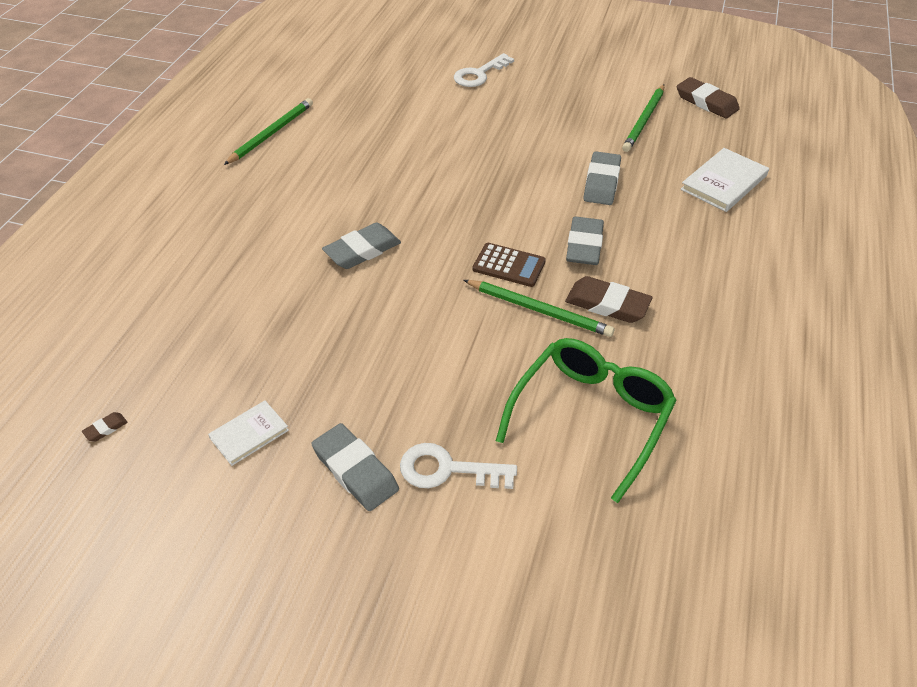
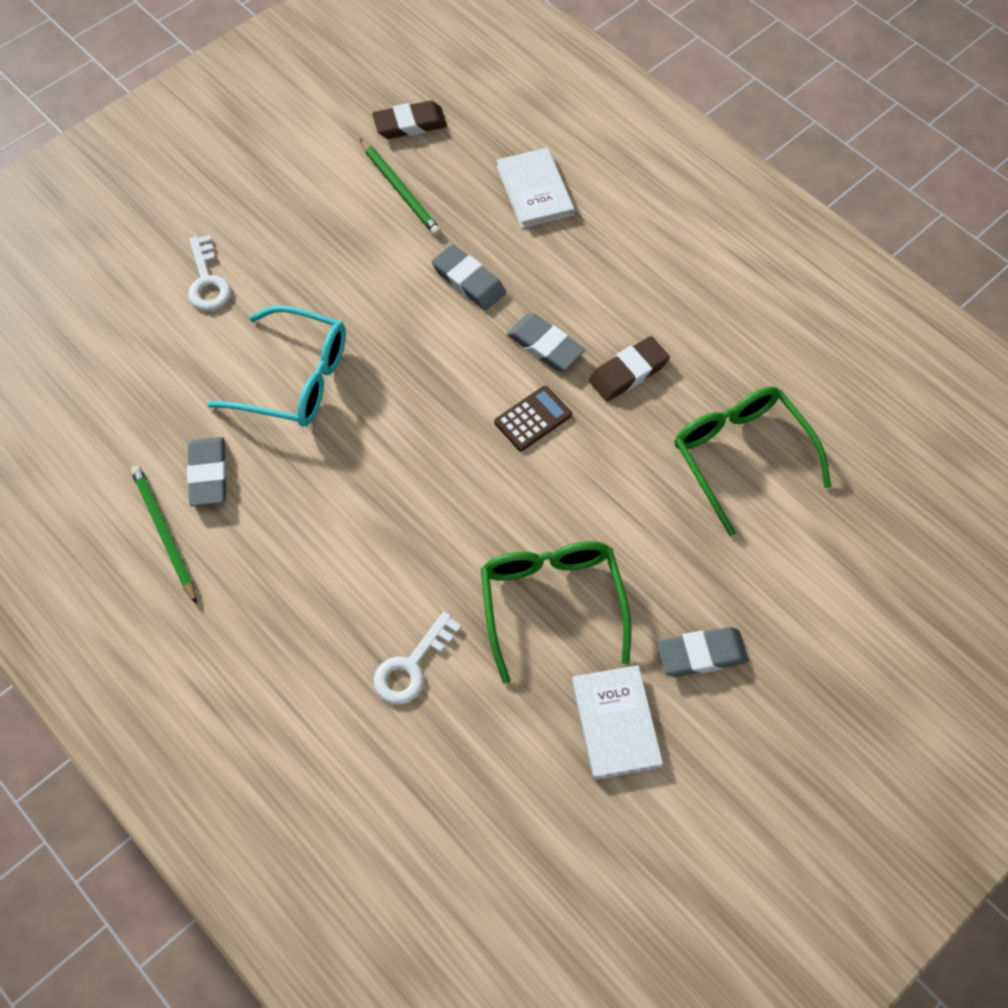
camera: 60 degrees left, 15 degrees up
(105, 428) = (539, 846): brown eraser -> none
(249, 434) = (615, 723): white book -> white book, size x1.60
(342, 345) = (552, 603): none -> green glasses
(362, 250) = (430, 530): grey eraser -> grey eraser (208, 474)
(436, 138) = (295, 379): none -> turquoise glasses
(447, 470) = (737, 585): white key -> white key (411, 666)
(538, 310) = (603, 427): green pencil -> none

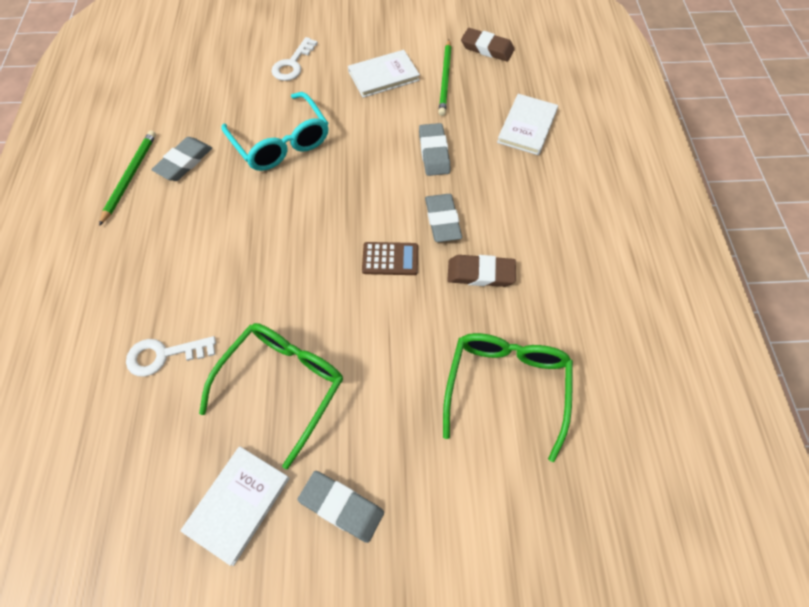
camera: 40 degrees right, 0 degrees up
(328, 229) = (383, 76): none -> white book

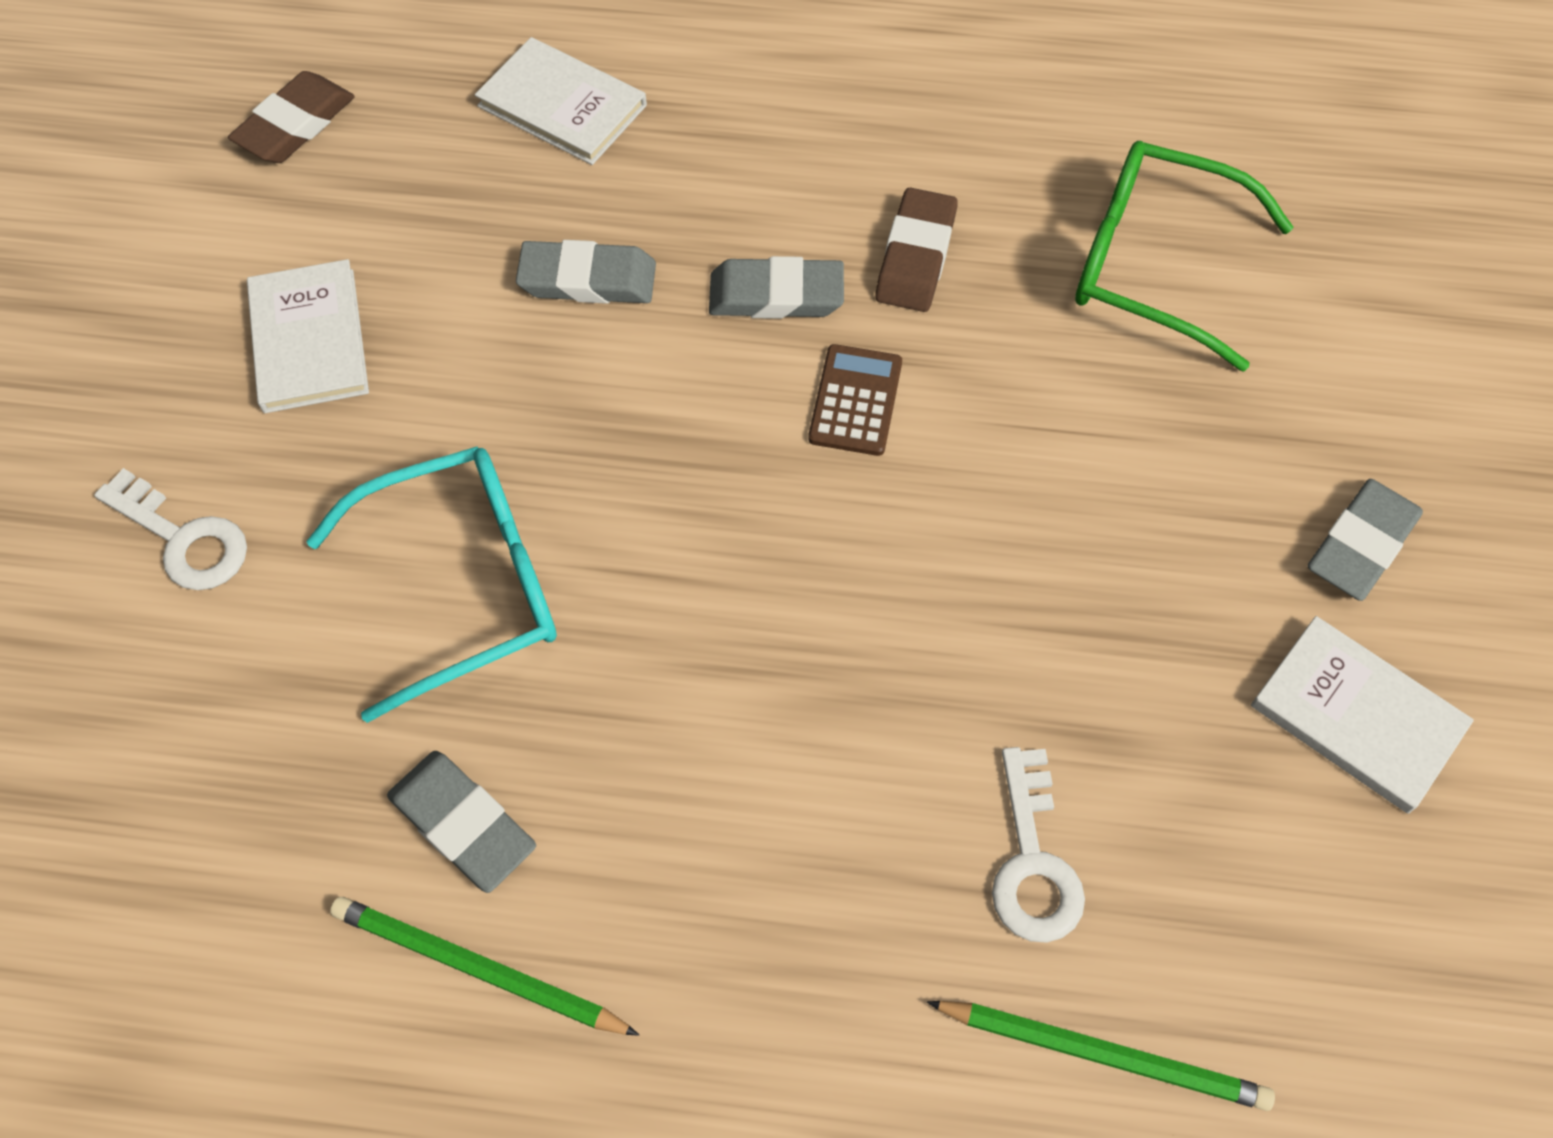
camera: 80 degrees left, 0 degrees up
(282, 385) = (1123, 624): green glasses -> none
(445, 79) = (367, 220): green pencil -> green pencil (1102, 1053)

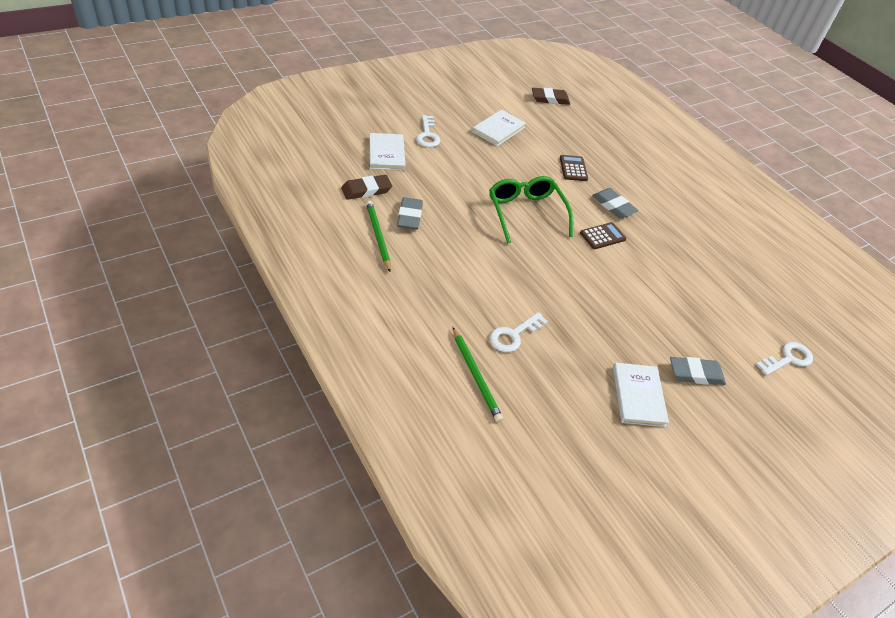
camera: 45 degrees right, 15 degrees down
(463, 585) = (468, 187): turquoise glasses -> none
(562, 106) = (615, 140): white book -> white book (386, 154)
(588, 279) = (573, 168): grey eraser -> brown calculator
(916, 256) = (660, 229): brown eraser -> brown eraser (366, 190)
(1154, 265) = (725, 282): green glasses -> green glasses (526, 213)
(1419, 329) = (788, 359): none -> white key

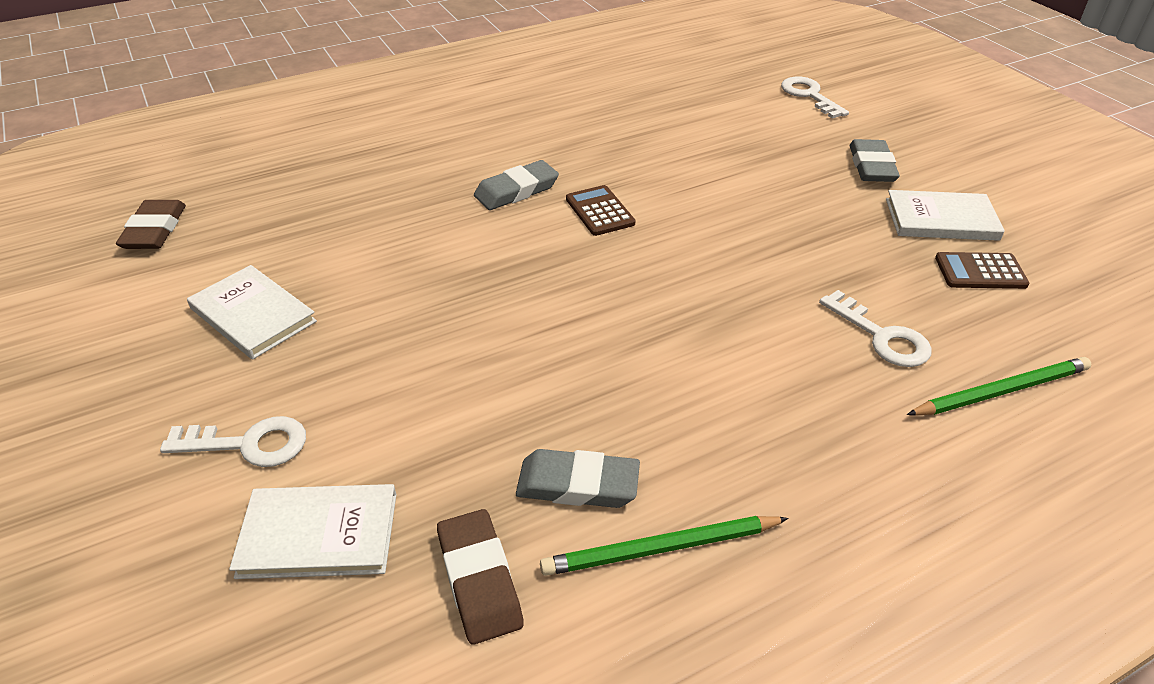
camera: 80 degrees left, 5 degrees down
(526, 213) = (547, 296): green glasses -> none
(573, 168) = (406, 223): brown calculator -> brown calculator (980, 272)

